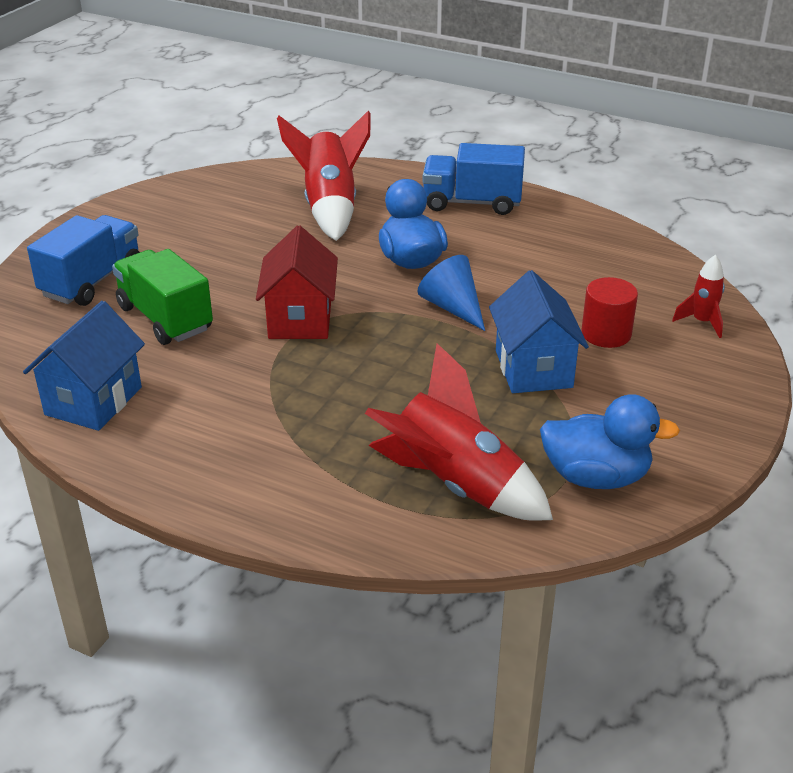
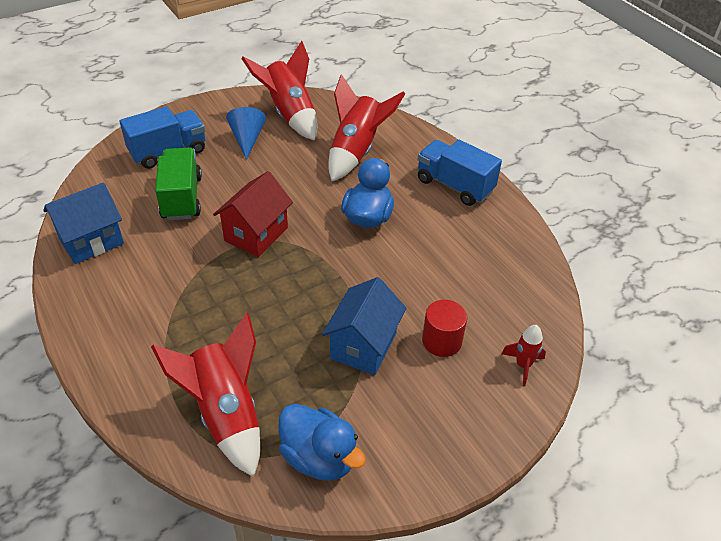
camera: 30 degrees right, 10 degrees up
(208, 198) = (289, 114): none -> red rocket
(452, 307) = (358, 269): blue cone -> blue cone (247, 139)

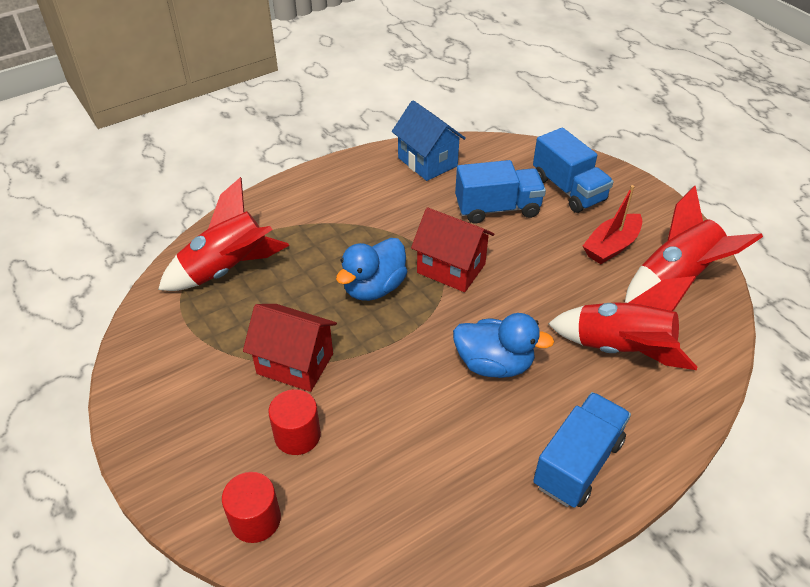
camera: 90 degrees right, 0 degrees up
(181, 198) = (497, 208): green truck -> blue truck
(247, 139) = (611, 246): blue cone -> red boat
(319, 457) = (171, 334): blue duck -> blue duck (374, 288)
(363, 346) = (295, 363): blue house -> red house
(523, 365) = (255, 519): red rocket -> red cylinder

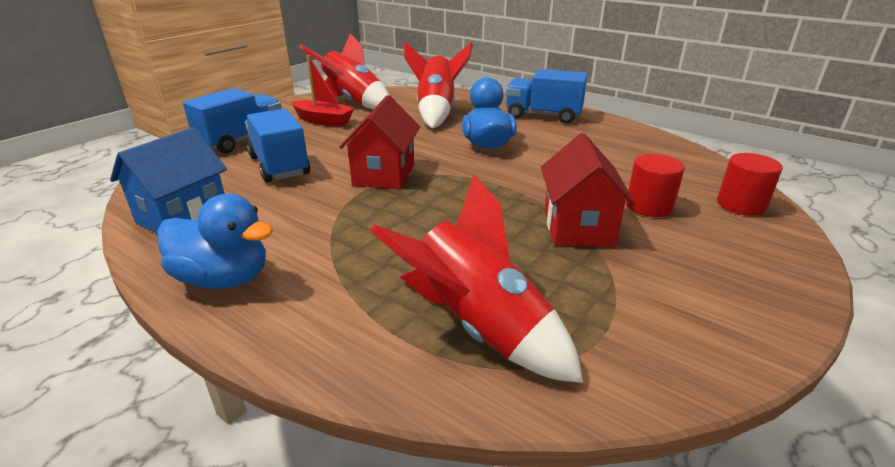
camera: 110 degrees left, 15 degrees down
(374, 288) = (437, 207): blue duck -> blue duck (224, 279)

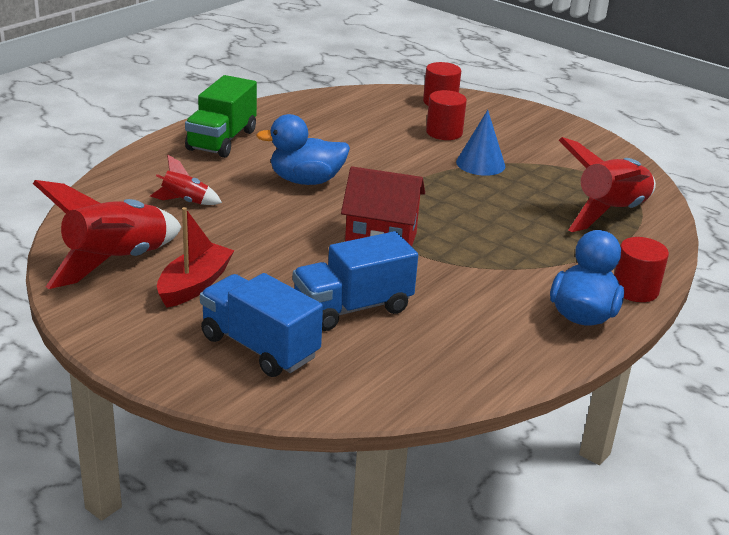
camera: 90 degrees left, 0 degrees up
(183, 216) = (482, 356): blue house -> none
(264, 328) = (635, 289): none -> red cylinder
(436, 112) = (185, 201): red rocket -> red rocket, size x0.48
(543, 116) = (222, 140): blue truck -> green truck
(578, 227) = (480, 164): red house -> blue cone

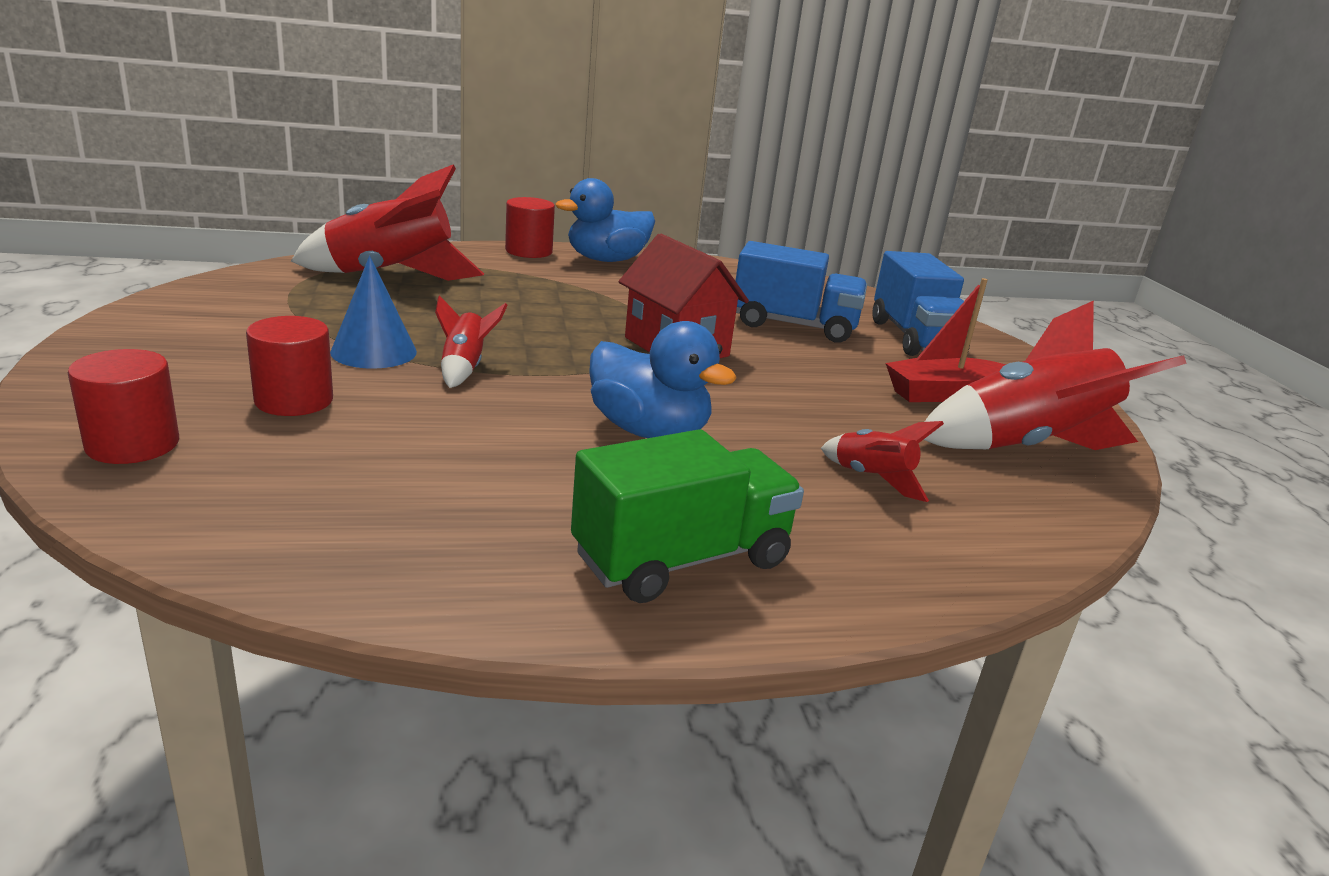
camera: 140 degrees left, 5 degrees down
(432, 174) = (464, 368): none -> red rocket

